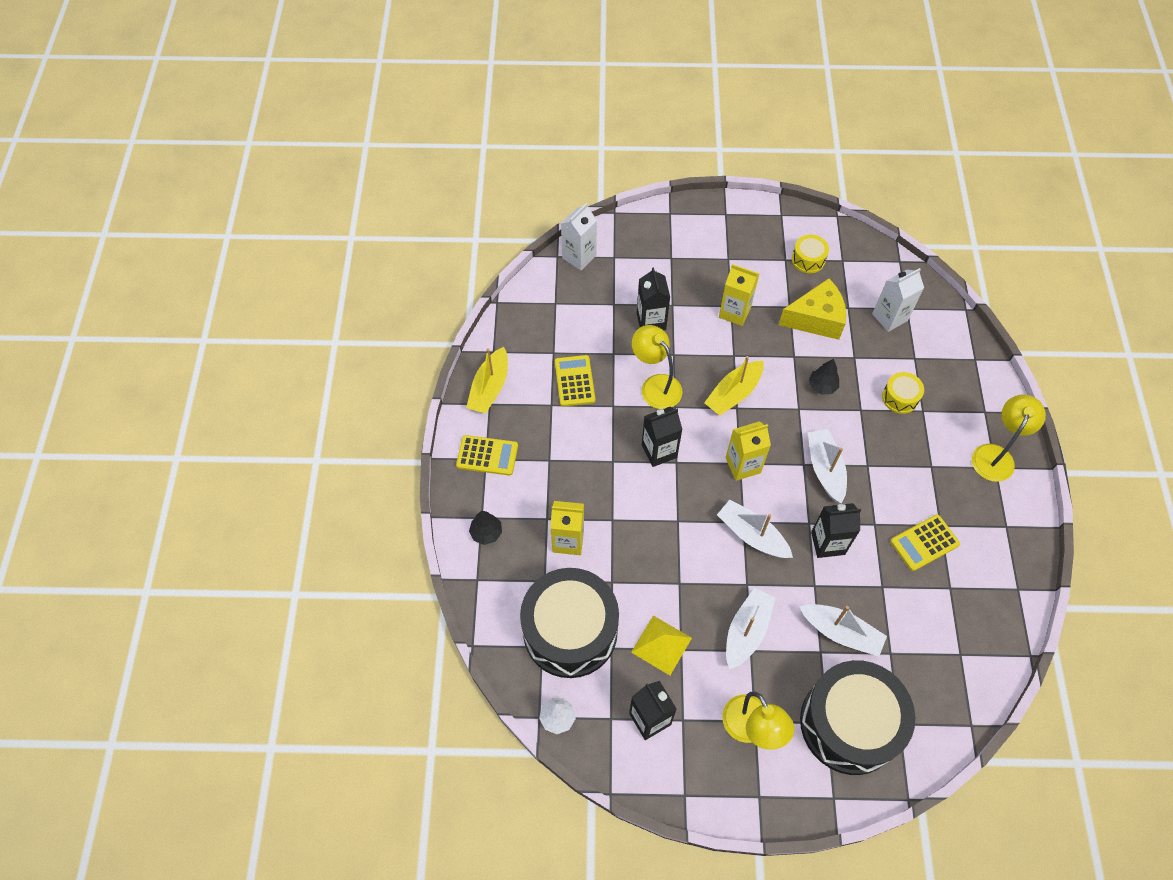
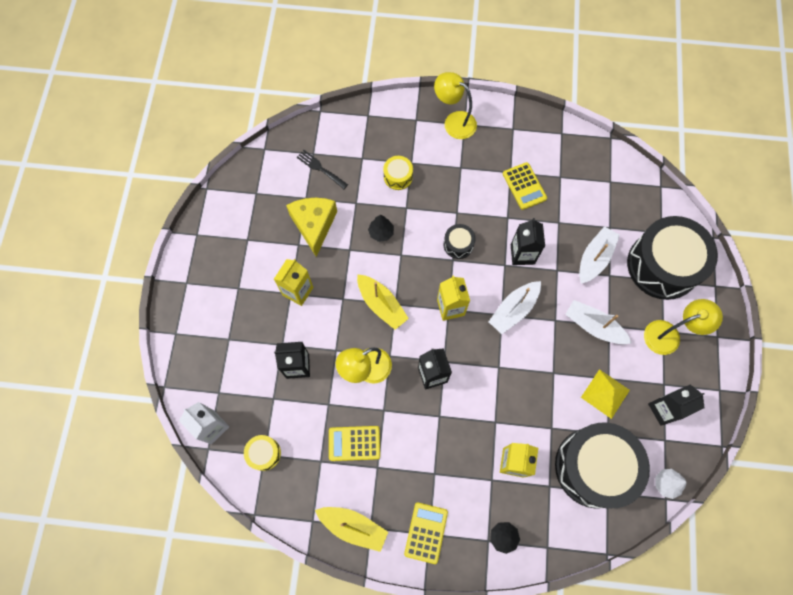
camera: 85 degrees left, 10 degrees up
(808, 259) = (250, 221): yellow drum -> yellow drum (264, 453)
(825, 469) = (458, 244): white boat -> black drum
(889, 317) = (320, 168): white carton -> black fork

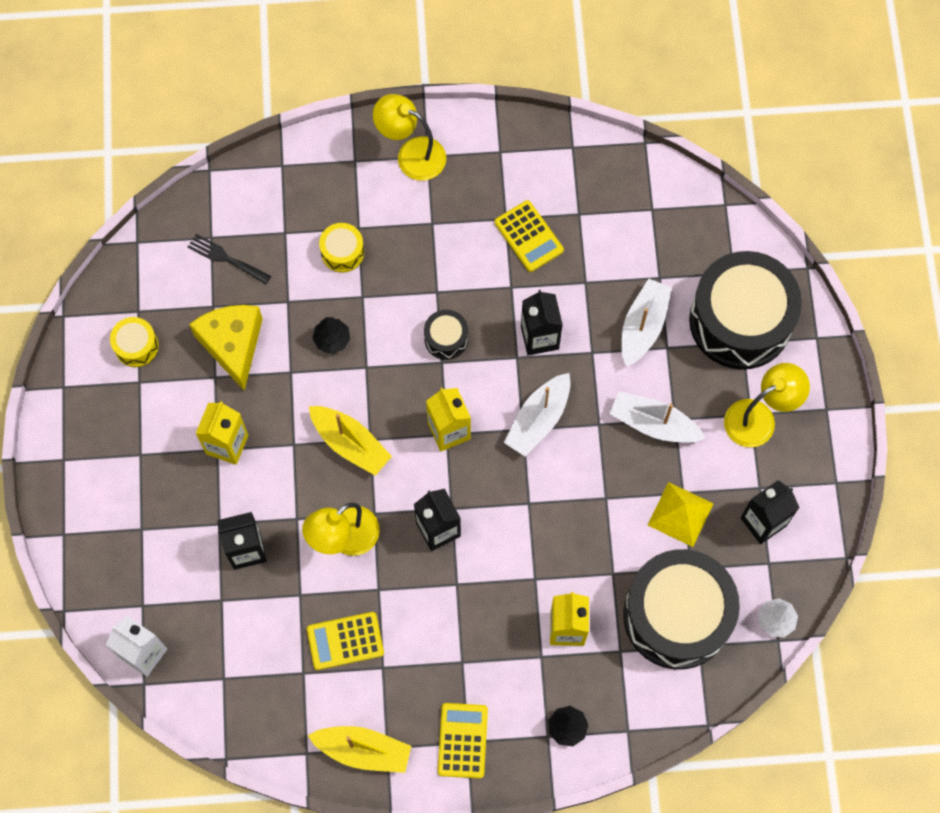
camera: 10 degrees left, 0 degrees up
(264, 453) = (223, 676): yellow drum -> yellow drum (136, 346)

